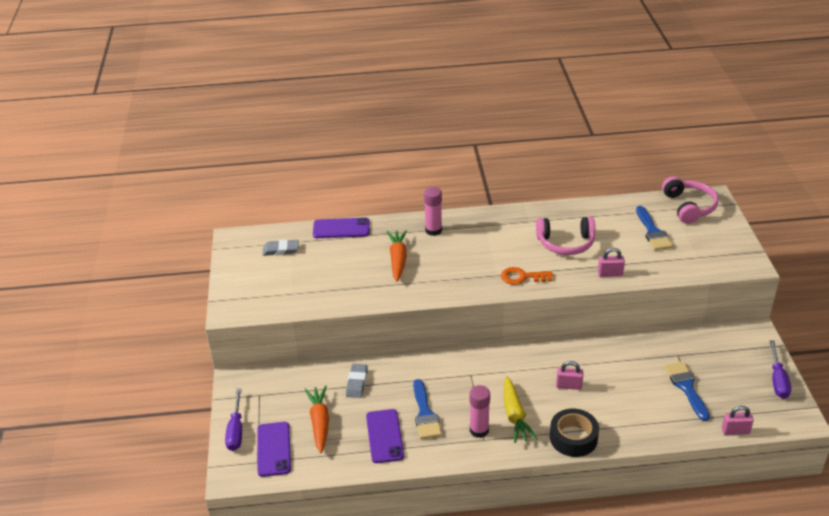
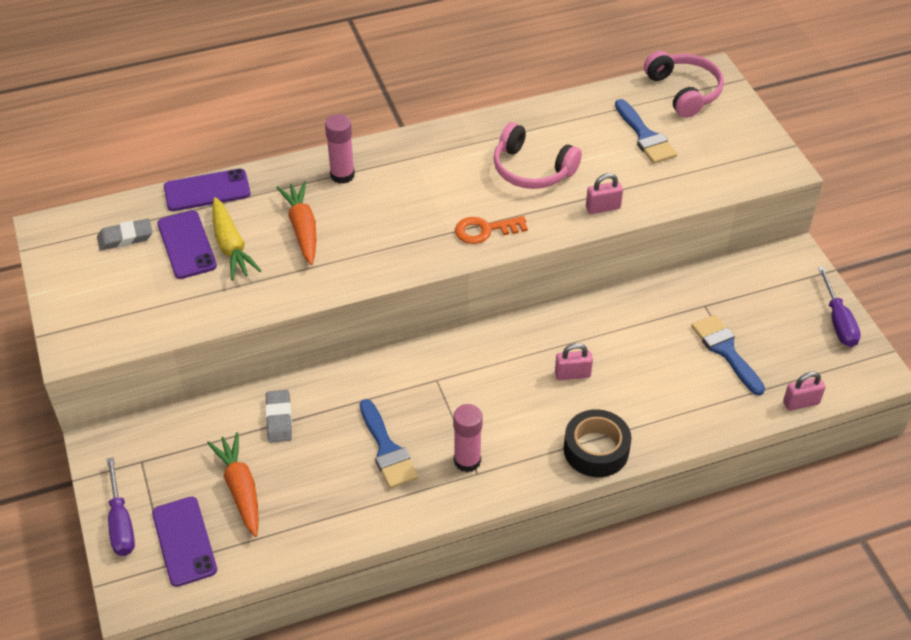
camera: 15 degrees left, 10 degrees up
(384, 436) = (338, 493): purple phone -> purple phone (186, 245)
(515, 415) = (510, 430): yellow carrot -> yellow carrot (231, 246)
(566, 243) = (532, 169): pink headphones -> pink headphones turned 45 degrees clockwise

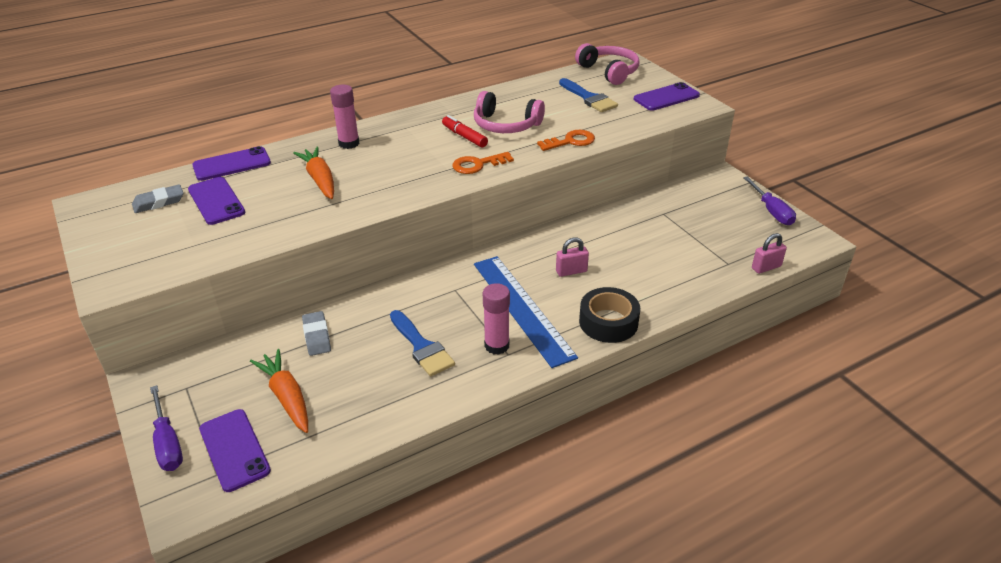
camera: 10 degrees left, 10 degrees down
(231, 246) = (257, 198): yellow carrot -> none
(478, 182) = (464, 137): none -> red marker
(505, 416) = (522, 308): none -> blue ruler
(603, 208) = (570, 141): pink padlock -> orange key
(725, 351) = (691, 240): blue brush -> none
(743, 148) = (666, 97): none -> purple phone

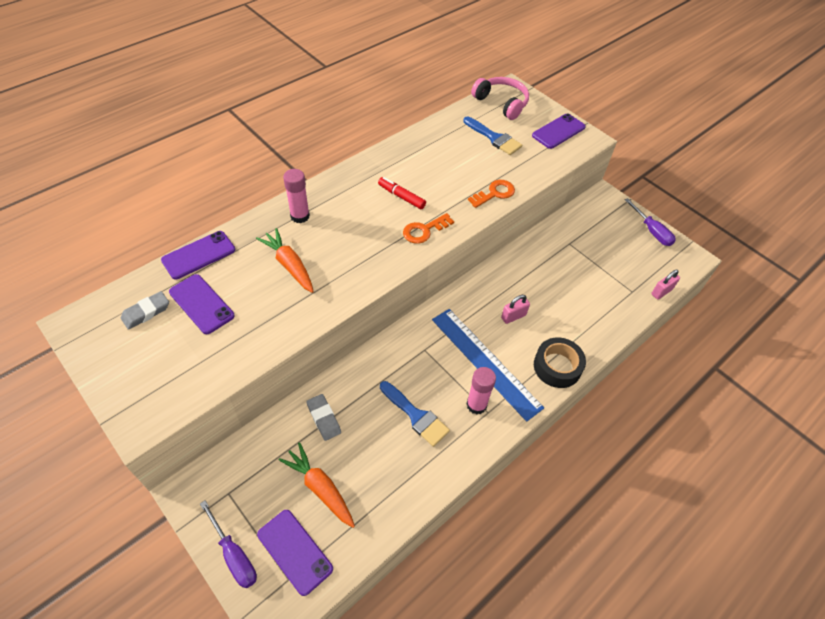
camera: 15 degrees left, 15 degrees up
(506, 125) = (433, 178): pink headphones -> none

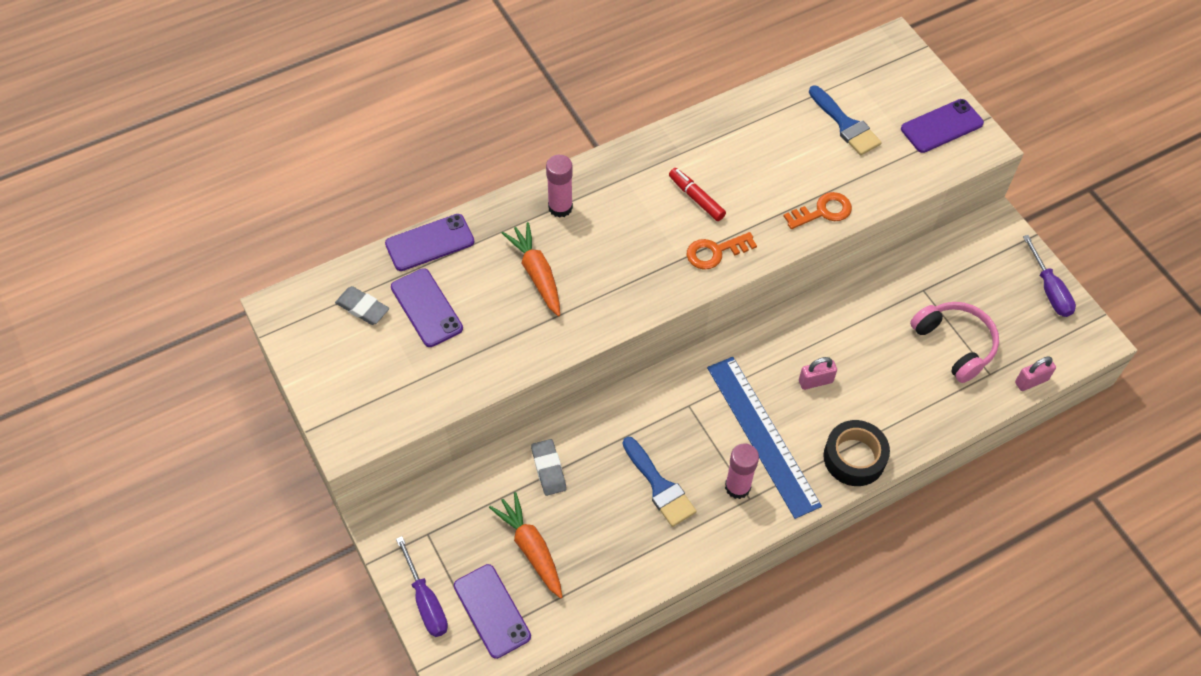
camera: 15 degrees right, 5 degrees up
(146, 312) = (362, 308): grey eraser -> grey eraser turned 60 degrees clockwise
(501, 103) = (872, 68): pink headphones -> pink headphones (954, 344)

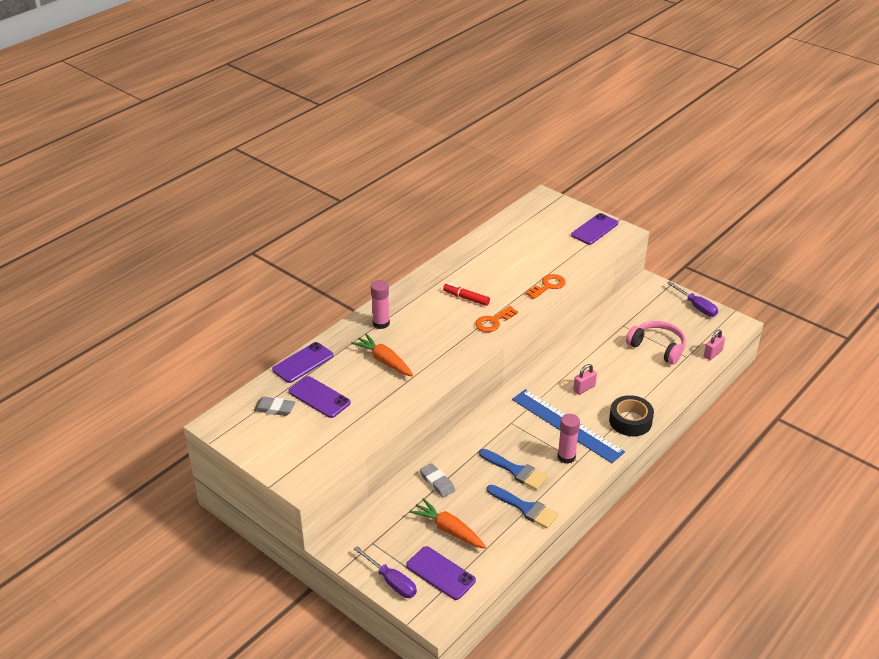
camera: 20 degrees left, 20 degrees down
(845, 125) = (537, 241): blue brush -> blue brush (525, 508)

